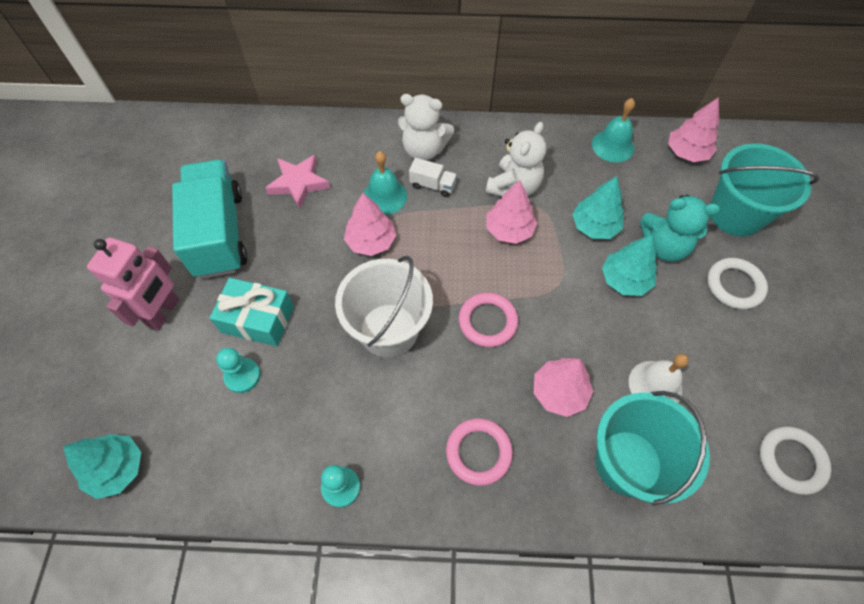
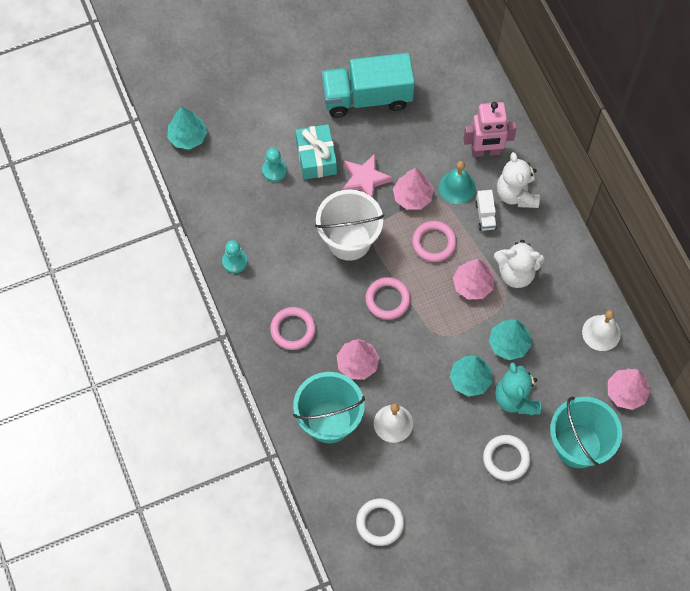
camera: 65 degrees right, 5 degrees up
(163, 312) = (292, 100): pink robot -> pink robot (485, 151)
(219, 233) = (367, 97): turquoise truck -> turquoise truck turned 150 degrees counterclockwise
(299, 183) = (436, 124): pink star -> pink star (365, 179)
(439, 245) = (434, 243): none -> pink ring
(613, 146) = (601, 333): turquoise bell -> white bell

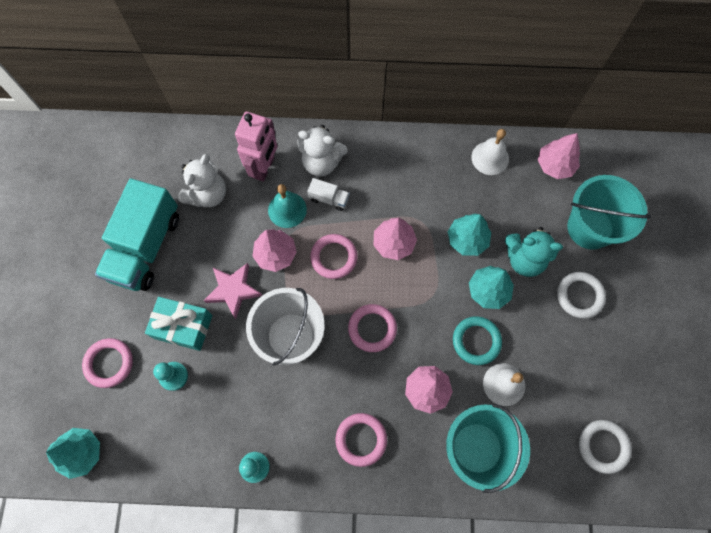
camera: 65 degrees left, 5 degrees up
(261, 120) = (109, 363): none -> pink ring
(419, 387) = (476, 341): none -> turquoise ring
(516, 273) = (400, 200): white teddy bear -> white teddy bear (207, 194)

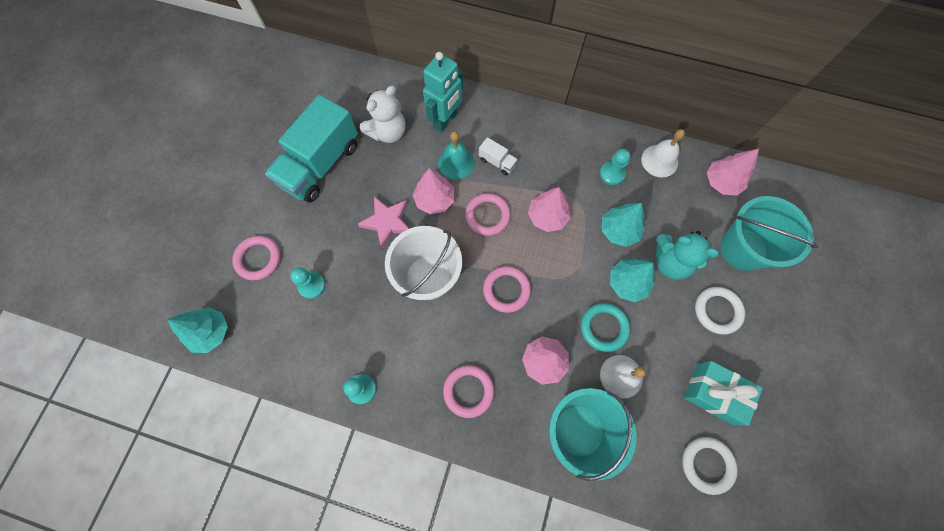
camera: 15 degrees right, 0 degrees up
(183, 326) = (333, 243): turquoise gift -> turquoise gift (714, 393)
(264, 168) = (445, 121): pink robot -> turquoise robot
(321, 162) = (499, 128): white teddy bear -> none
(446, 183) = (612, 174): none -> turquoise pawn

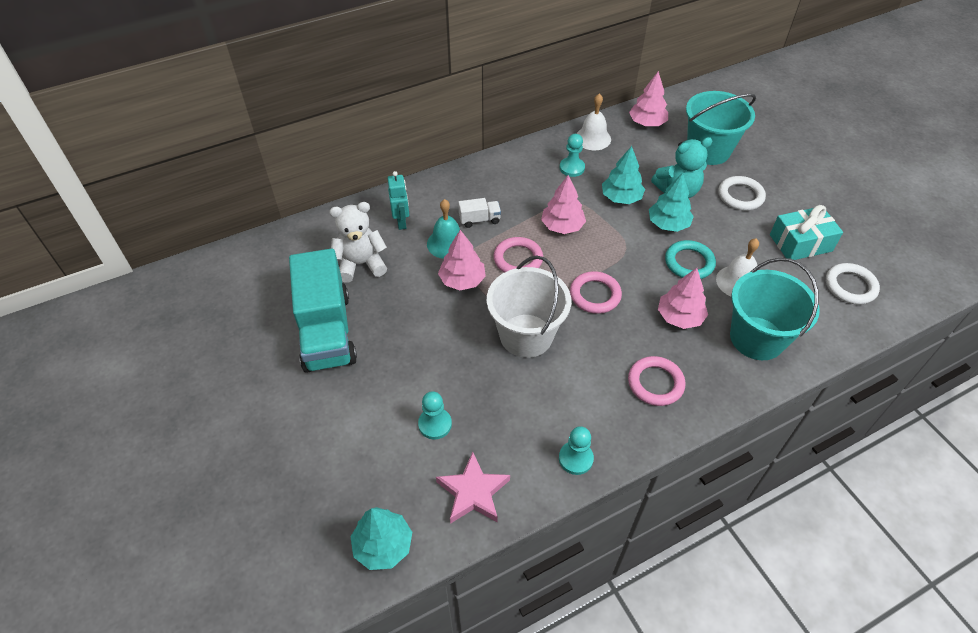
camera: 45 degrees left, 20 degrees down
(258, 259) = (357, 447): pink ring -> none
(387, 222) = (443, 326): pink star -> pink star (473, 492)
(388, 132) = (361, 264): white teddy bear -> white teddy bear turned 105 degrees counterclockwise
(445, 121) = (401, 222): turquoise robot -> turquoise robot, size x0.64

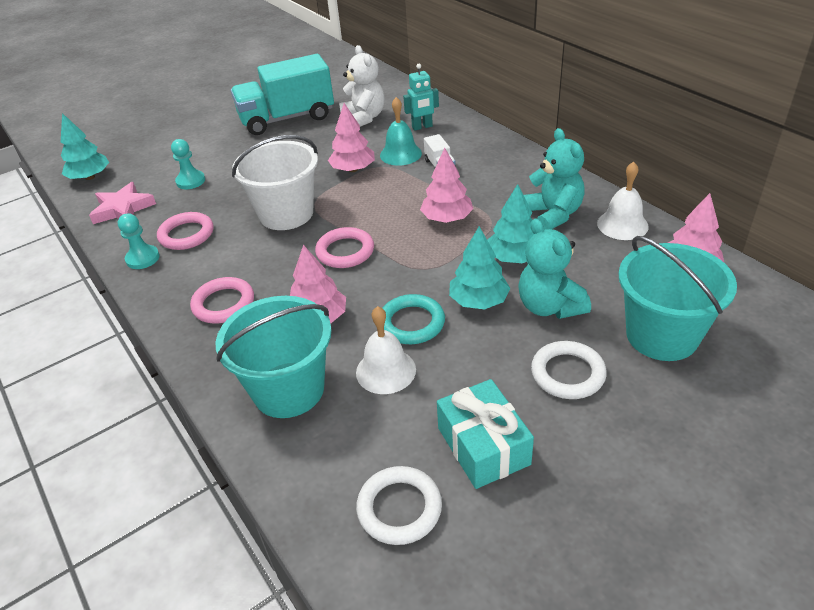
camera: 85 degrees right, 10 degrees down
(518, 259) = (388, 196): pink ring -> pink ring (186, 234)
(572, 168) = (553, 214): turquoise pawn -> turquoise teddy bear

